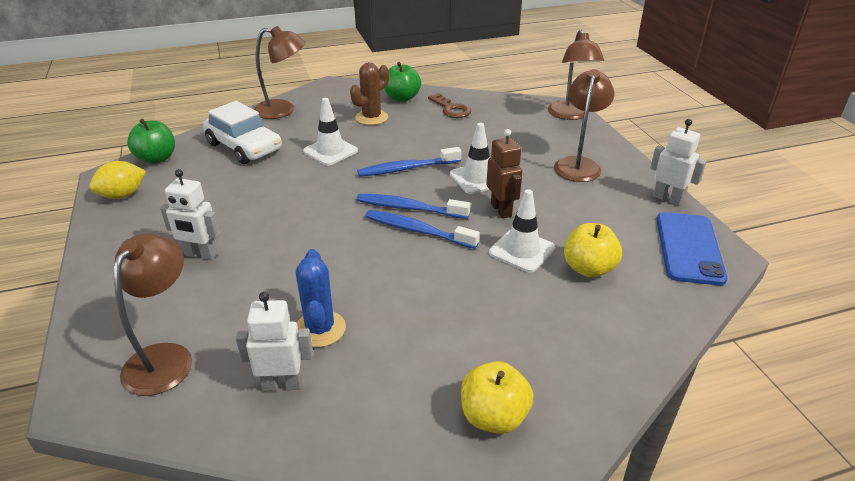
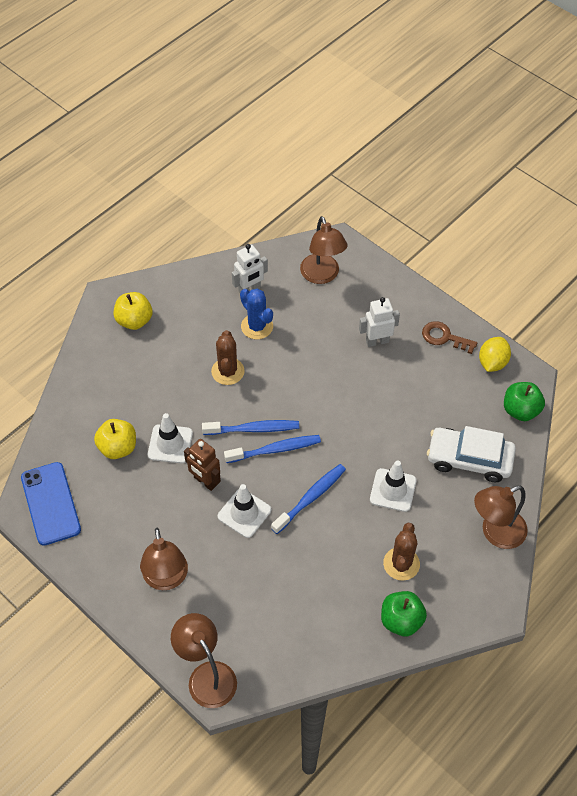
camera: 150 degrees right, 20 degrees up
(402, 293) = (228, 371): none -> brown cactus
(451, 109) = (335, 623): brown key -> brown key (444, 337)
(667, 198) = (76, 562): white robot -> none

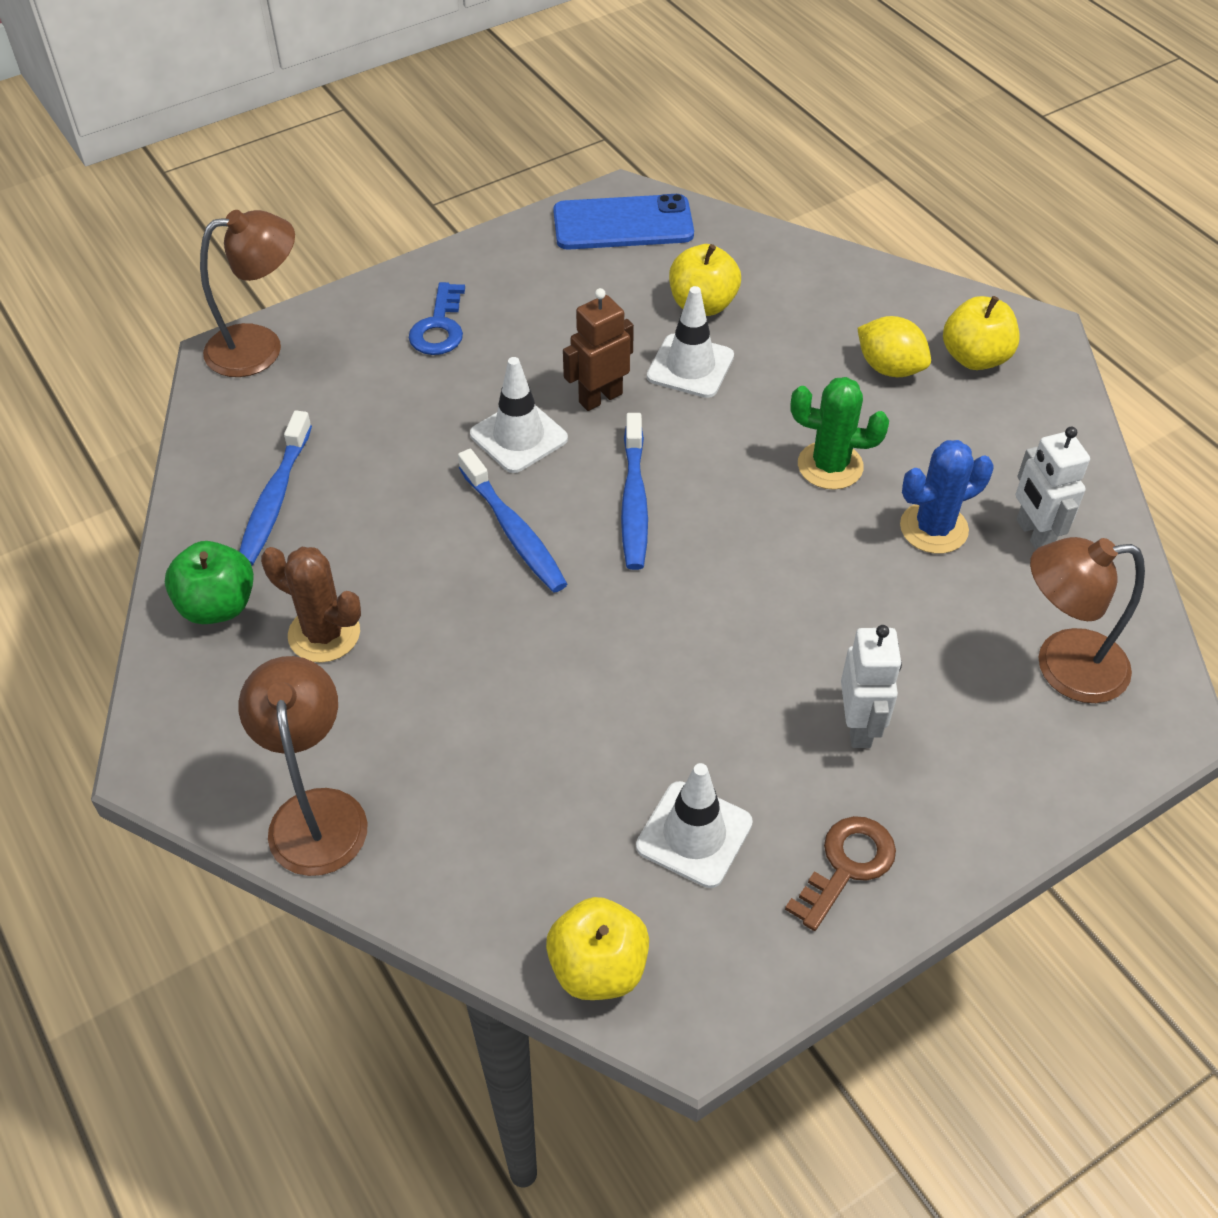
camera: 105 degrees right, 5 degrees down
(166, 579) = (439, 327): brown lamp -> blue key
(228, 371) = (830, 466): brown cactus -> green cactus
(253, 429) = (688, 479): blue toothbrush -> blue toothbrush (275, 499)
(393, 490) = (482, 660): white traffic cone -> white traffic cone (694, 834)
(469, 459) = (504, 817): white car -> none
(492, 362) = (750, 950): yellow lemon -> yellow lemon (889, 368)
(520, 410) = (598, 967): green apple -> yellow apple

